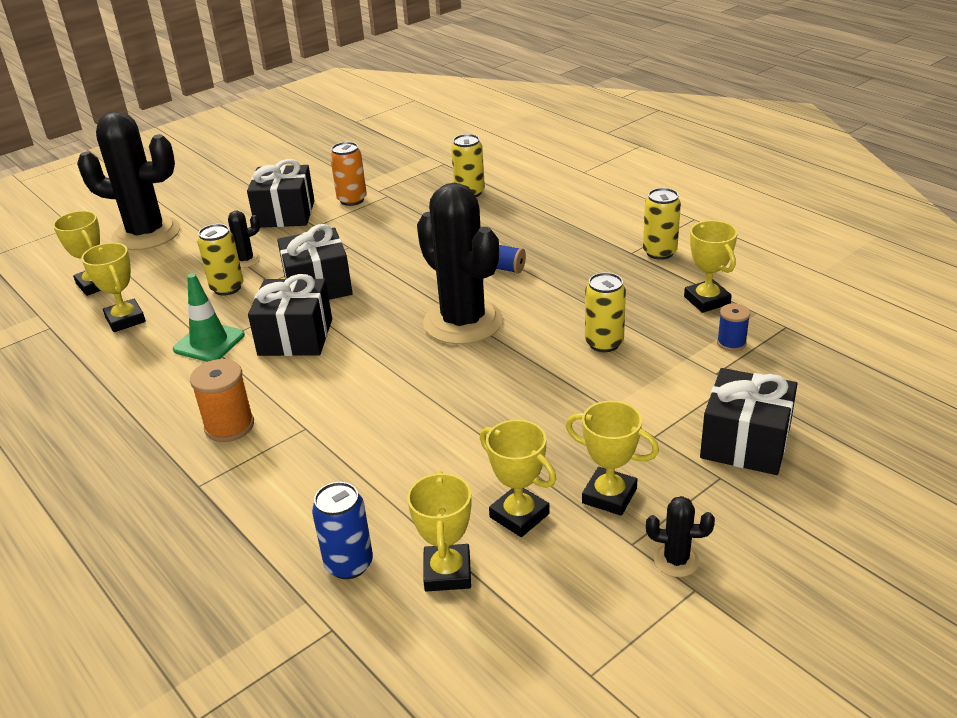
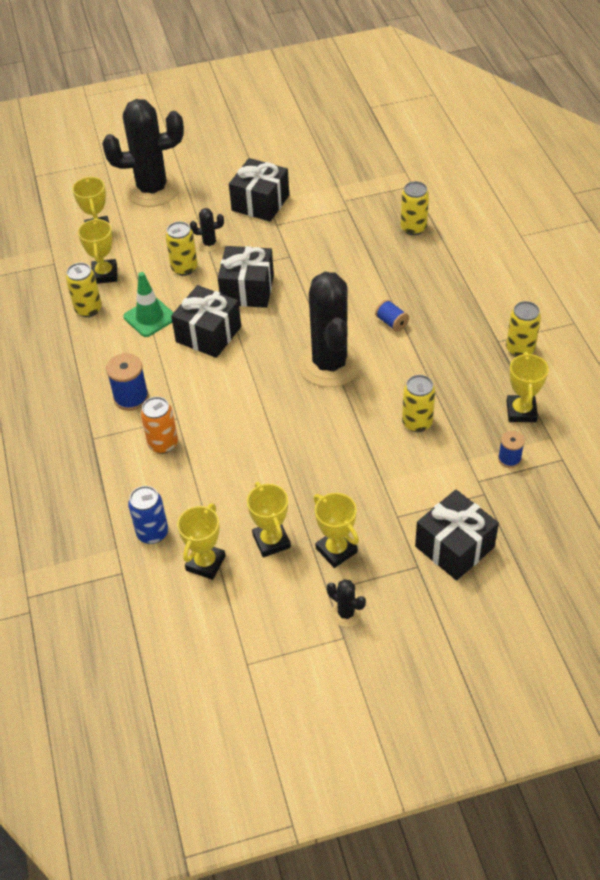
camera: 25 degrees right, 15 degrees up
(120, 357) = (88, 309): none -> yellow can
(146, 234) = (152, 189): black cactus -> black cactus turned 45 degrees counterclockwise
(229, 426) = (131, 397): orange spool -> blue spool
(352, 200) = (318, 204): orange can -> orange can (163, 444)

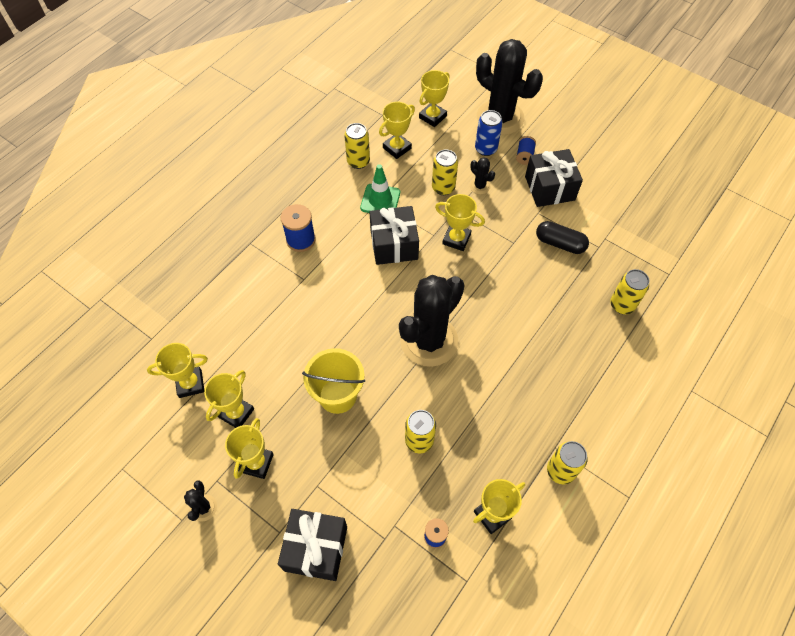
camera: 50 degrees right, 10 degrees up
(152, 533) = (195, 334): blue can -> blue can (486, 149)
(163, 444) = (274, 287): orange can -> none
(247, 290) = (456, 239): black gift -> yellow trophy
(320, 229) = (560, 243): none -> black capsule
(323, 456) = (337, 395): none -> yellow bucket
(391, 322) = (507, 355): blue spool -> blue spool (524, 156)

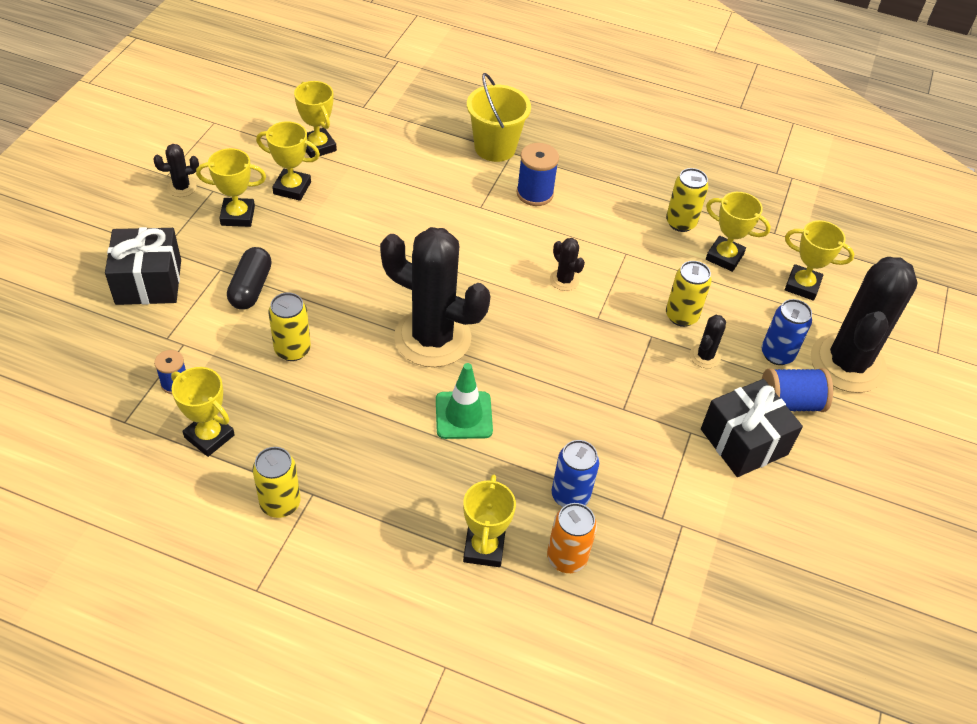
camera: 70 degrees right, 10 degrees down
(337, 395) = (334, 266): yellow bucket -> yellow bucket (495, 148)
(380, 200) = (628, 255): green traffic cone -> green traffic cone (463, 415)
(394, 245) = (564, 280): black gift -> black cactus
(456, 239) = (601, 343): yellow trophy -> yellow trophy (484, 548)
(524, 156) = (789, 403): blue spool -> blue spool, size x1.62
(560, 243) = (646, 465): black capsule -> black capsule (251, 288)
(577, 291) = (570, 495): none -> blue can
(622, 305) = (566, 558): yellow can -> orange can

